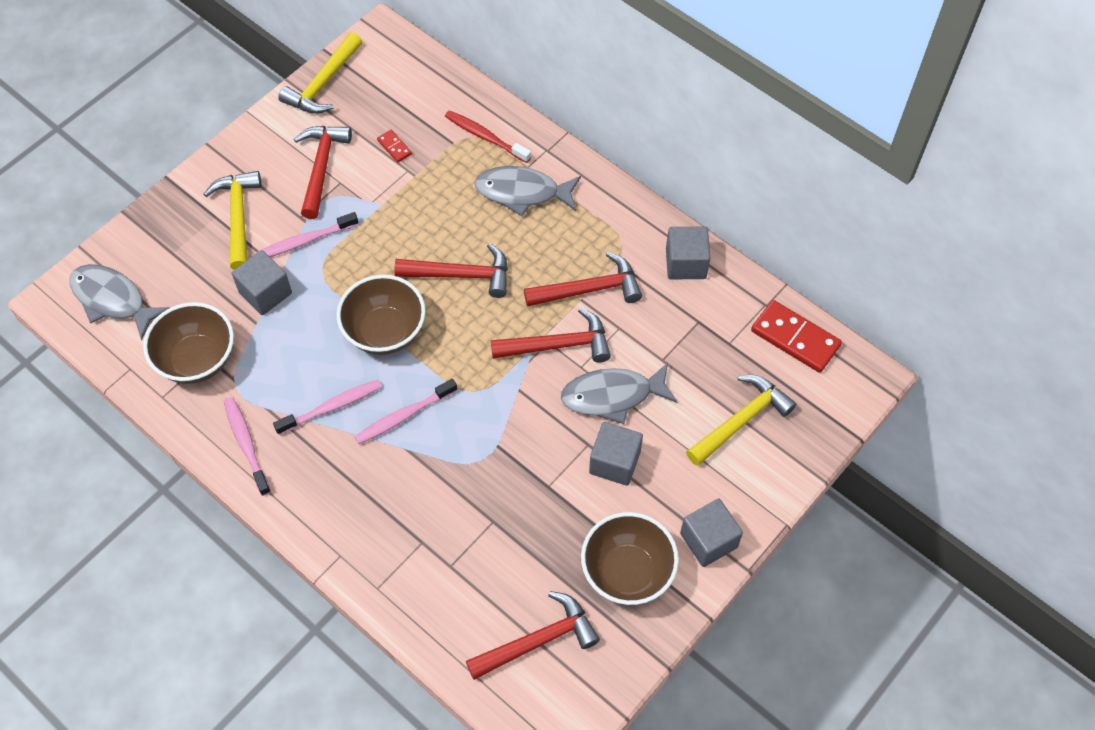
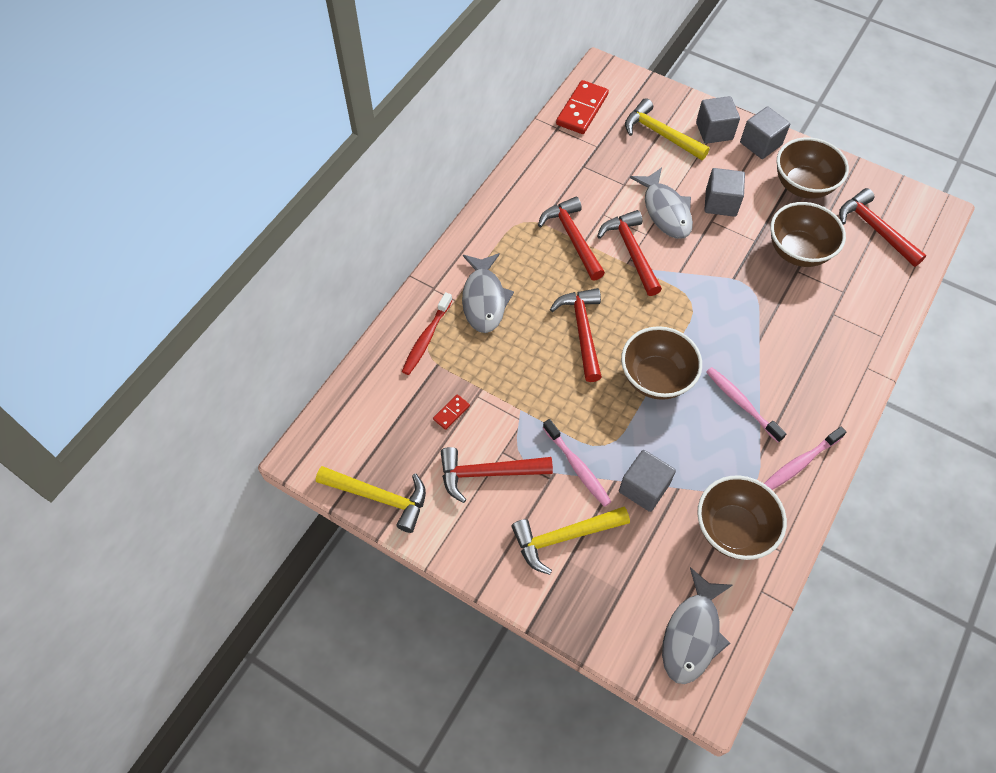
camera: 100 degrees left, 0 degrees up
(404, 416) = (730, 347): pink toothbrush -> none
(522, 531) = (798, 251): none -> brown bowl
(685, 263) = (531, 179): grey cube -> grey cube (714, 131)

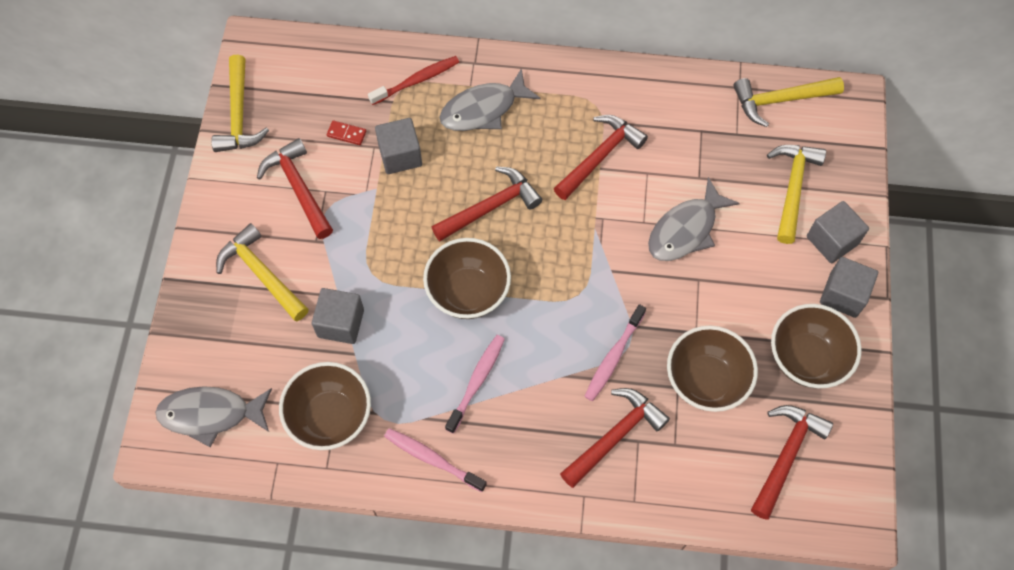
camera: 65 degrees right, 5 degrees up
(427, 338) = (416, 81): red toothbrush -> red toothbrush turned 150 degrees clockwise
(577, 466) = (338, 258): pink toothbrush -> pink toothbrush (614, 356)
(582, 110) = (780, 100): red domino -> yellow hammer
(631, 251) = (612, 216): red hammer -> red hammer (615, 435)
(720, 203) = (729, 280): grey cube -> grey cube (400, 155)

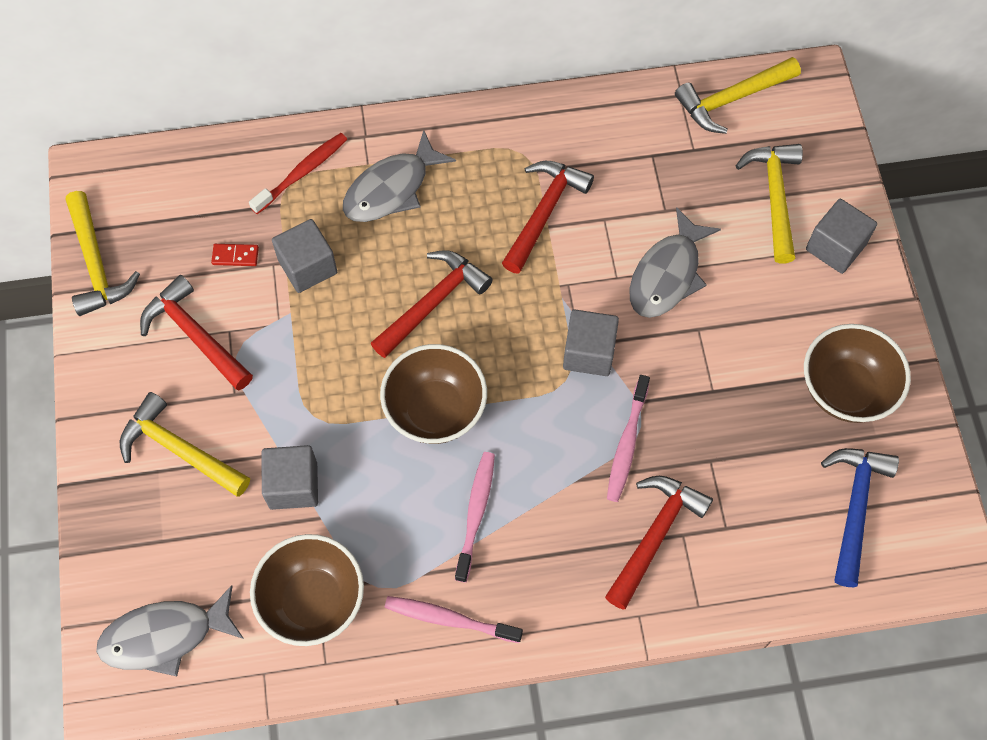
camera: 15 degrees left, 0 degrees up
(705, 380) = (740, 444): brown bowl -> none
(786, 455) = (854, 507): red hammer -> blue hammer
(843, 295) = (865, 306): grey cube -> grey cube (589, 352)

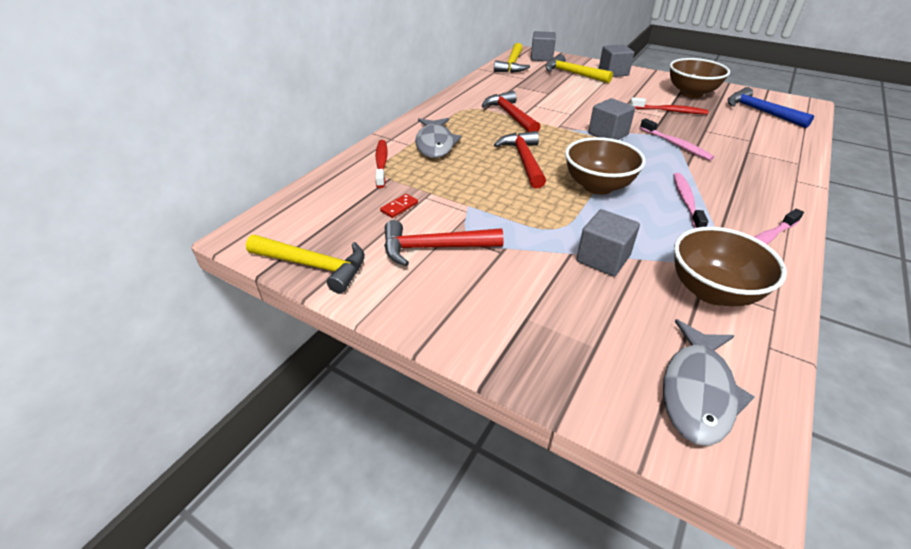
camera: 50 degrees left, 25 degrees down
(179, 450) = (519, 298): yellow hammer -> none
(307, 266) = (445, 186): grey cube -> grey cube (541, 57)
(475, 514) = (686, 202): pink toothbrush -> pink toothbrush turned 45 degrees clockwise
(655, 535) = (742, 158): red hammer -> none
(667, 275) = (585, 104): grey fish -> none
(741, 389) = (669, 111): none -> red toothbrush

